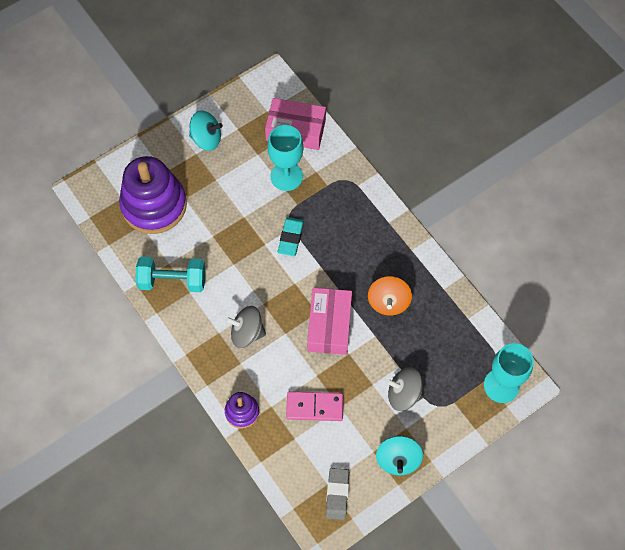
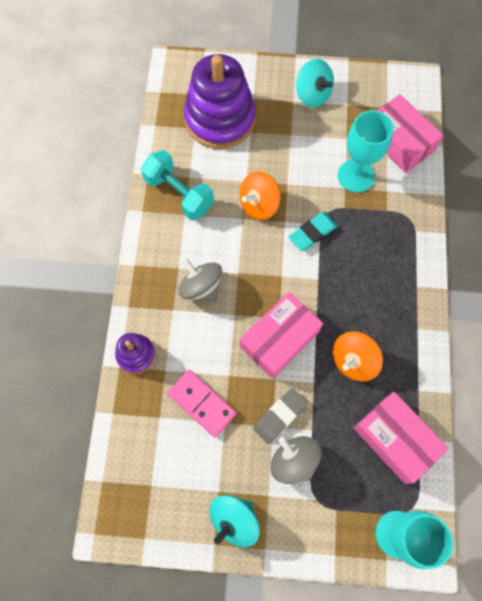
camera: 40 degrees right, 5 degrees up
(237, 246) = (259, 205): none -> orange spinning top
(337, 494) = (151, 503): grey eraser -> grey eraser (279, 416)
(454, 330) = (395, 439): none -> pink box

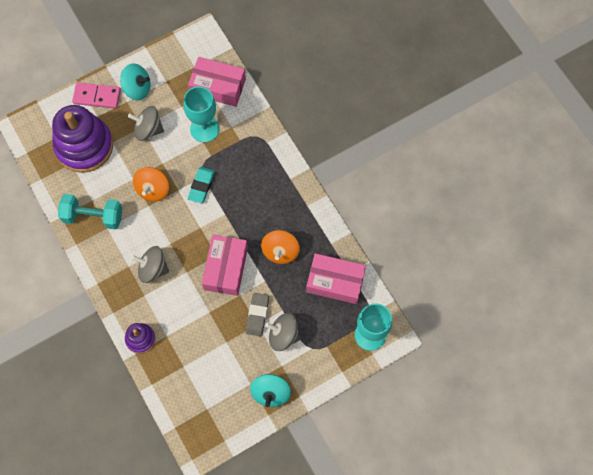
camera: 35 degrees left, 0 degrees up
(202, 403) = (204, 340): pink domino -> pink domino (97, 96)
(296, 141) = (148, 129): none -> grey spinning top

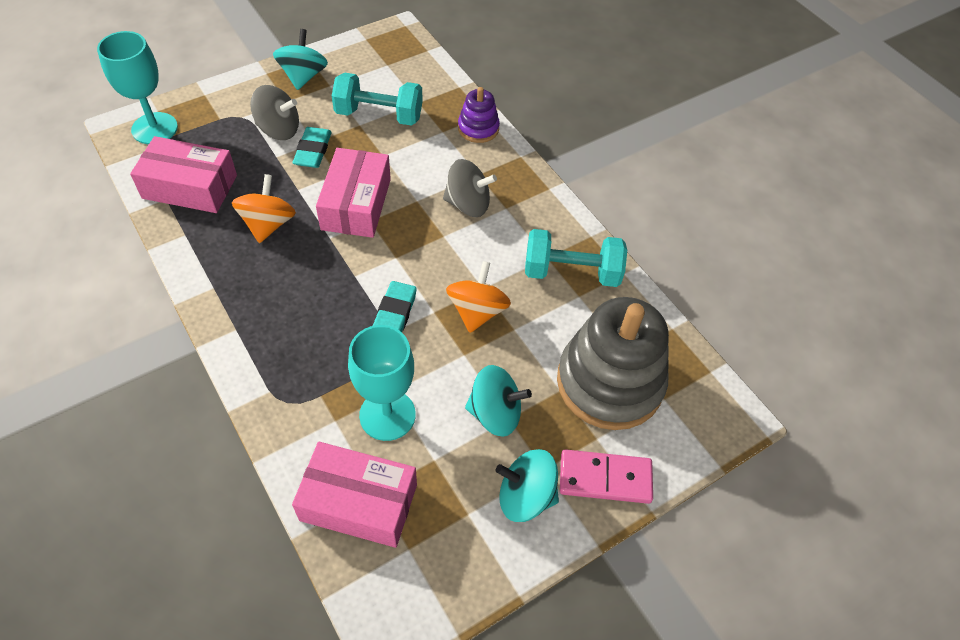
camera: 175 degrees right, 15 degrees down
(84, 146) = (609, 382): purple stacking toy -> grey stacking toy
(148, 129) = (495, 413): grey spinning top -> turquoise spinning top
(212, 351) = (379, 115): none -> turquoise dumbbell
(257, 315) = (313, 151): grey eraser -> turquoise eraser

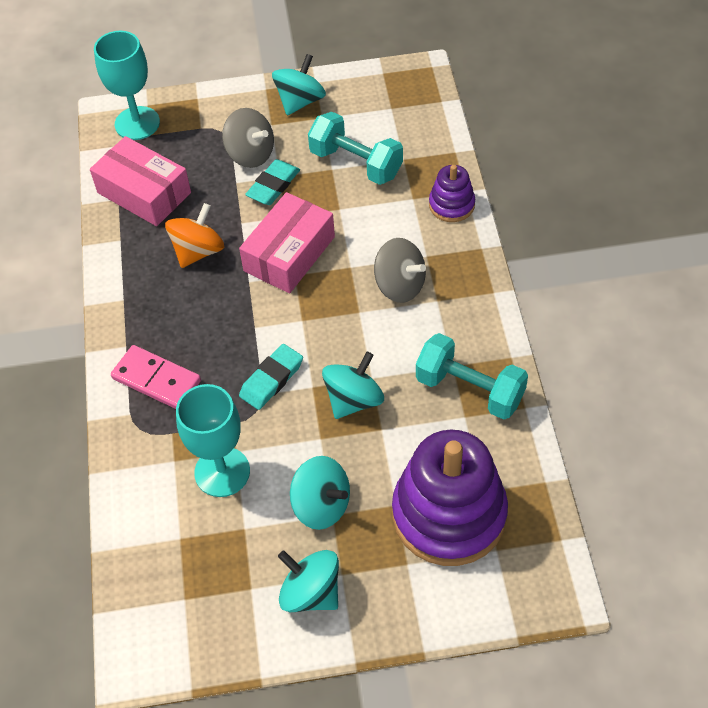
camera: 30 degrees right, 0 degrees up
(358, 502) = (160, 542): pink box -> none
(477, 311) = (354, 400): orange spinning top -> turquoise spinning top
(605, 478) = (395, 604): pink domino -> pink domino (156, 379)
(609, 382) = (449, 514): grey stacking toy -> purple stacking toy

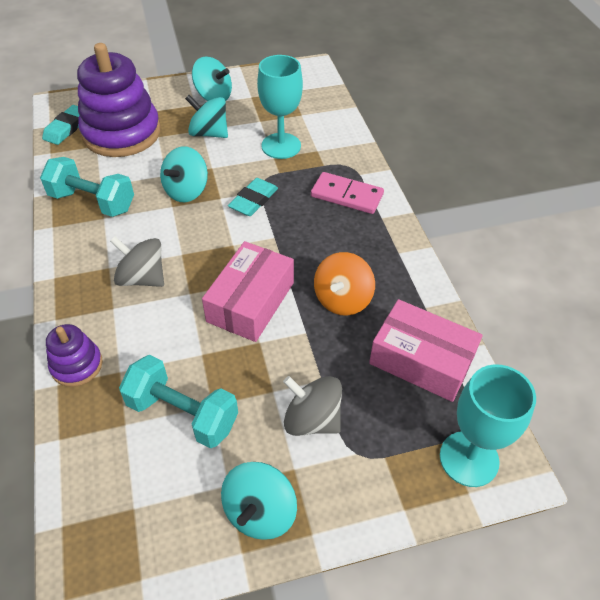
camera: 170 degrees right, 5 degrees down
(273, 186) = (278, 377): turquoise eraser -> turquoise eraser (66, 128)

